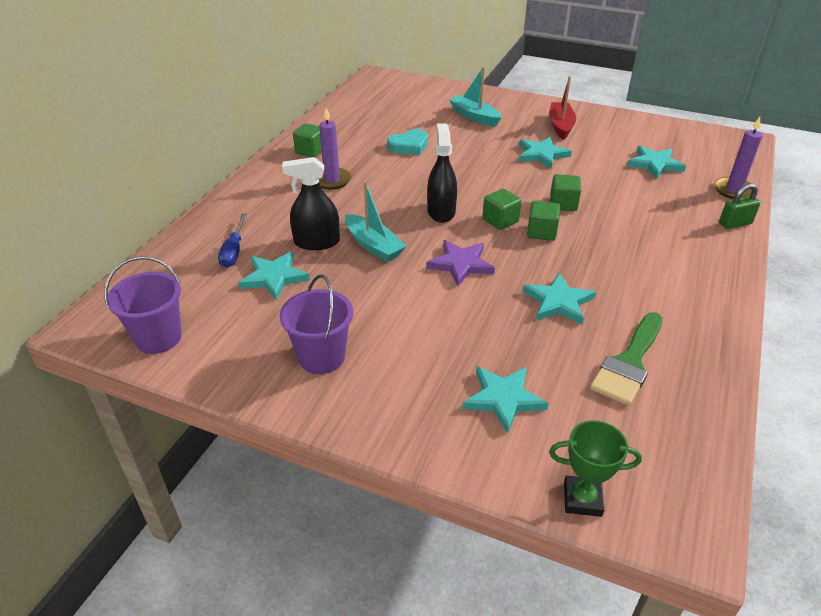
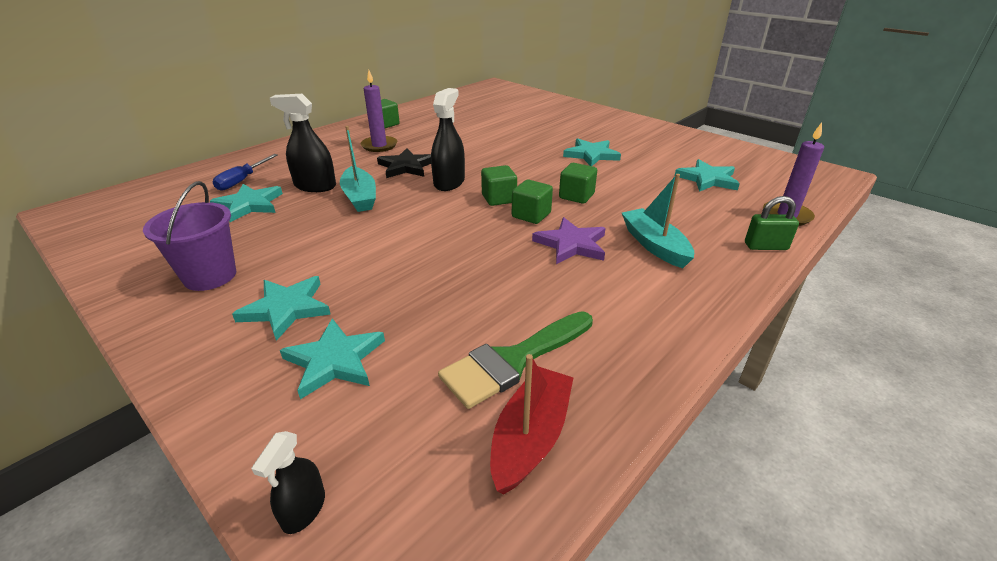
camera: 20 degrees right, 5 degrees down
(158, 338) = (106, 230): purple bucket -> none
(384, 201) = (406, 166): none -> black star
(409, 146) = (471, 132): turquoise heart -> none
(460, 264) = (423, 226): purple star -> purple star (571, 244)
(474, 117) = (552, 120): turquoise boat -> turquoise boat (654, 245)
(558, 302) = (489, 280): turquoise star -> turquoise star (286, 309)
(560, 126) = (631, 136): red boat -> red boat (530, 437)
(582, 499) = (304, 509): green trophy -> black spray bottle

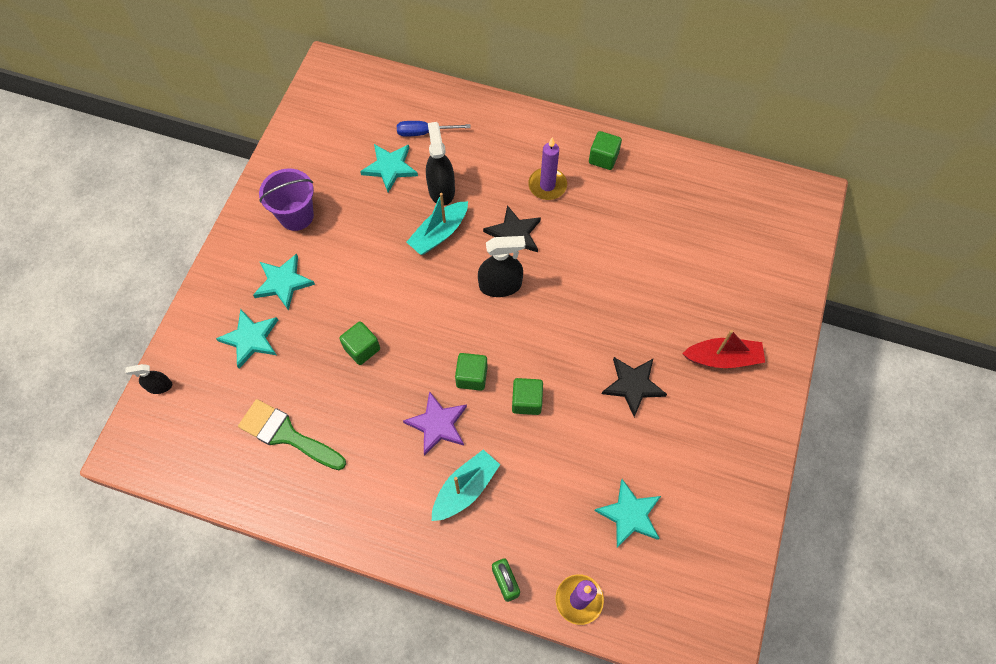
camera: 65 degrees right, 30 degrees up
(499, 198) = (489, 339): green cube -> green cube (362, 348)
(530, 437) = (232, 466): red boat -> red boat (723, 358)
(591, 155) = (633, 385): turquoise star -> black star

